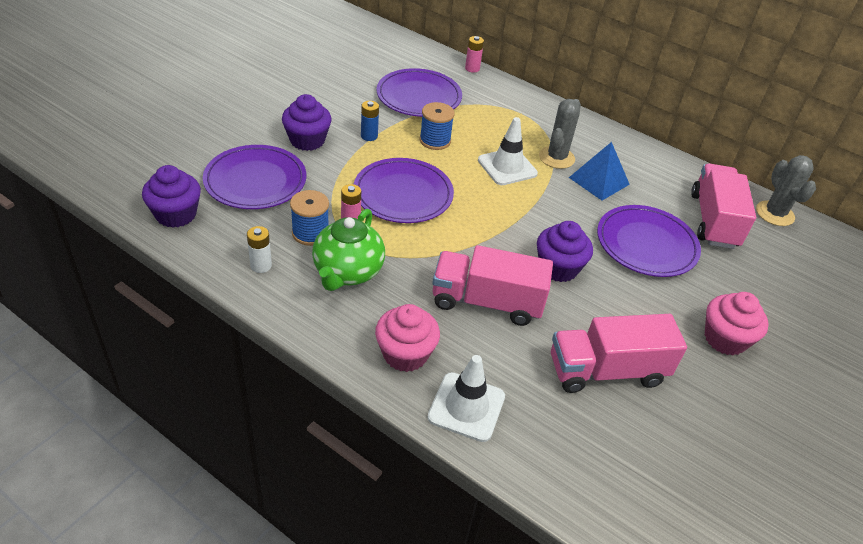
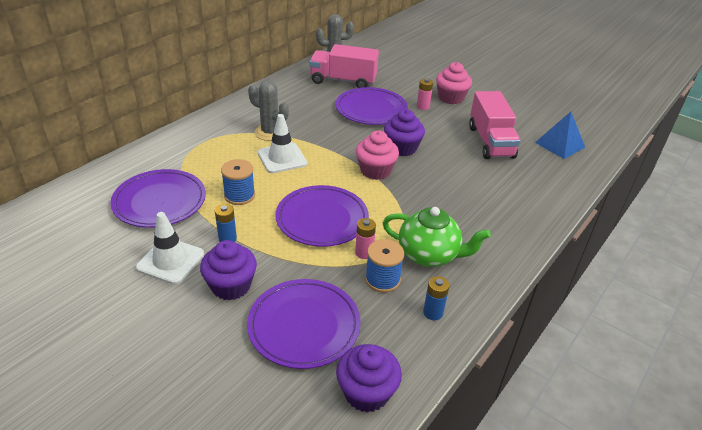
camera: 85 degrees left, 5 degrees down
(261, 266) = (433, 312): white battery -> blue battery
(405, 354) = (507, 225): pink cupcake -> pink cupcake (375, 170)
(466, 407) = (541, 200): white traffic cone -> white traffic cone (170, 261)
(472, 68) = (114, 163): pink battery -> pink battery (423, 106)
(486, 302) = (444, 183): pink truck -> none
(599, 181) = (300, 117): blue pyramid -> blue pyramid (560, 145)

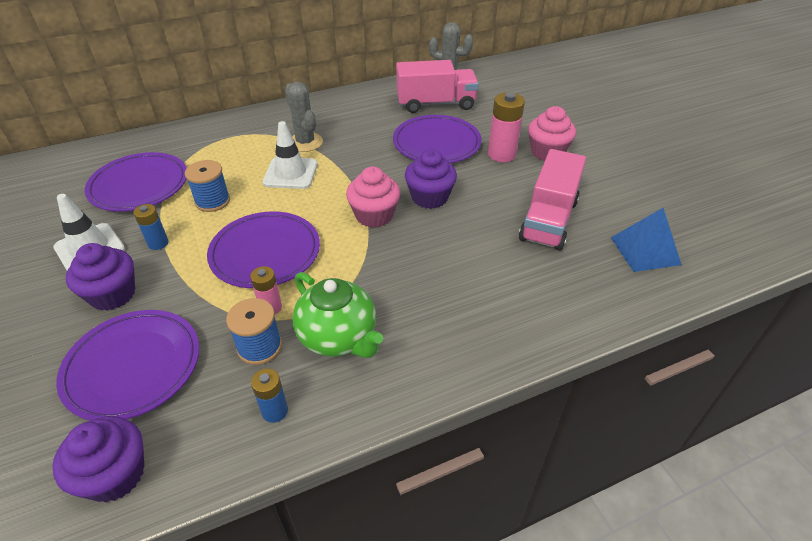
camera: 30 degrees right, 5 degrees up
(343, 81) = (435, 104): pink truck -> pink truck turned 135 degrees clockwise
(423, 106) = (501, 154): pink battery -> pink battery, size x1.69

